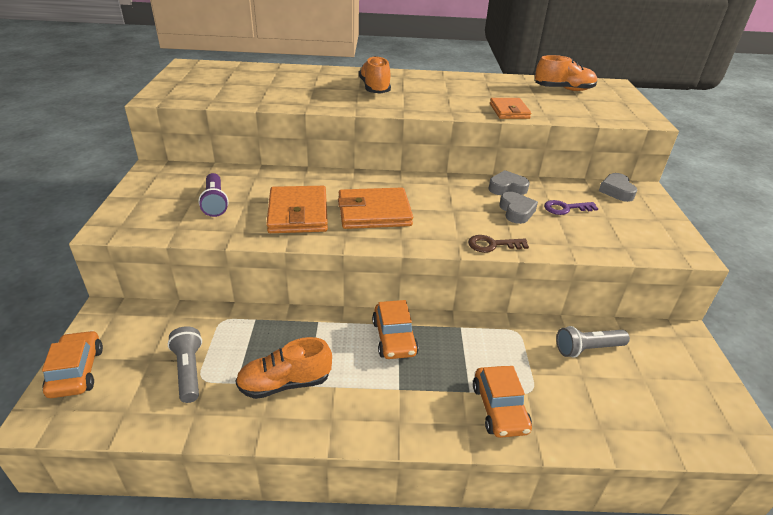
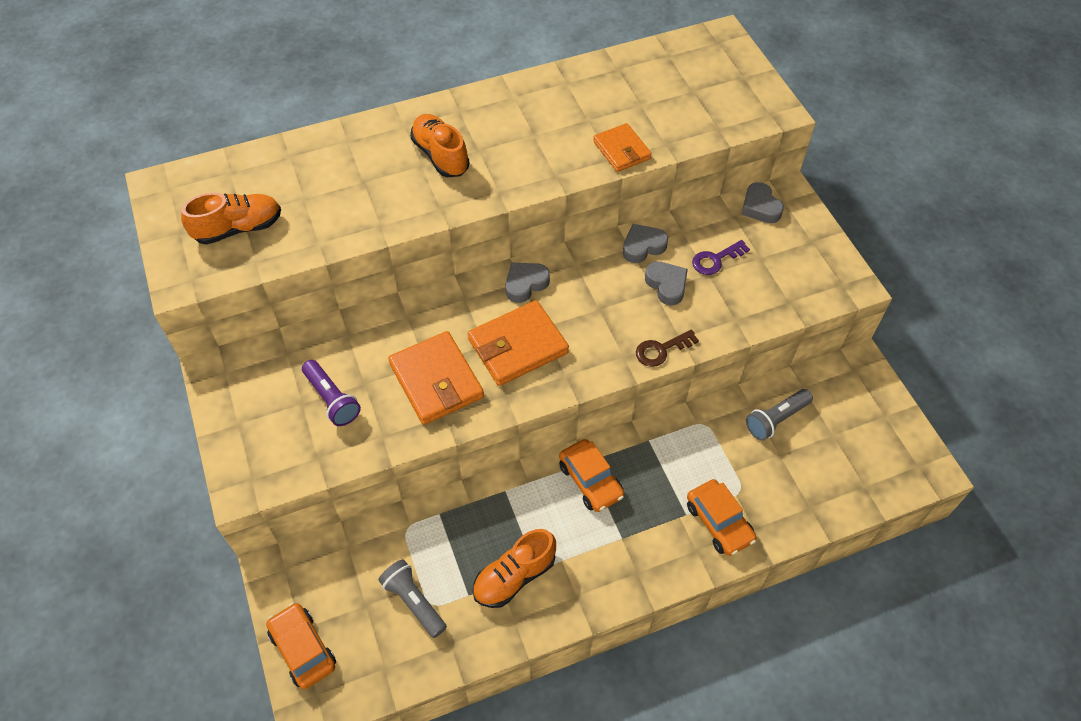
camera: 20 degrees left, 20 degrees up
(402, 184) = (525, 284): none -> grey heart
(563, 89) = (667, 72): orange shoe -> orange shoe (238, 228)

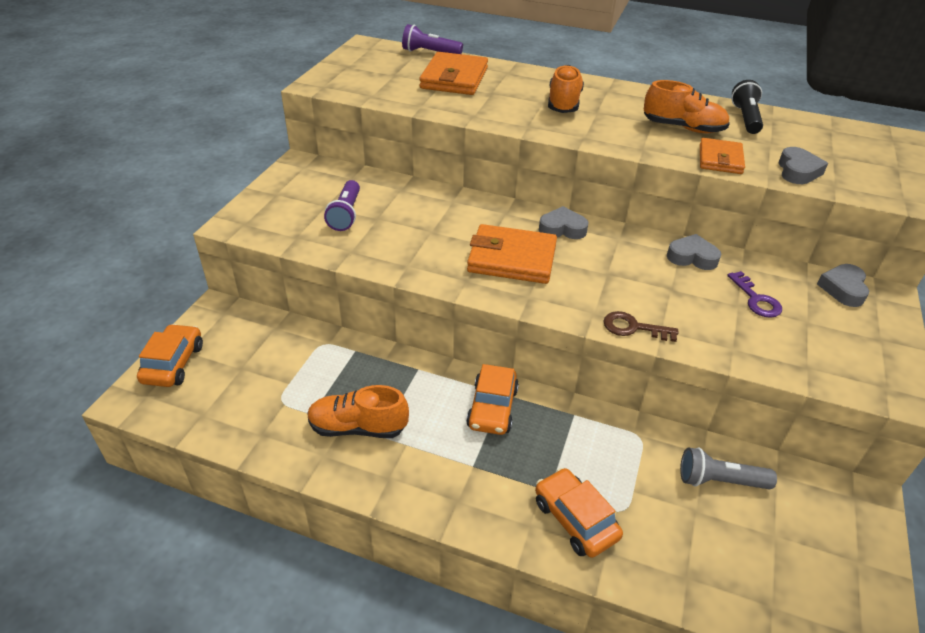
camera: 40 degrees right, 15 degrees down
(238, 228) = (382, 79): orange shoe -> orange shoe (683, 128)
(241, 157) = (430, 53): none -> purple flashlight
(414, 601) = (272, 389): grey flashlight -> none
(436, 381) = (427, 244): orange wallet -> orange wallet (454, 78)
(598, 81) = (745, 118): none -> black flashlight
(666, 285) = (687, 291): grey heart -> grey heart (797, 171)
(715, 260) = (756, 299): purple key -> purple key turned 120 degrees counterclockwise
(719, 522) = (575, 519): orange car -> orange car turned 135 degrees clockwise

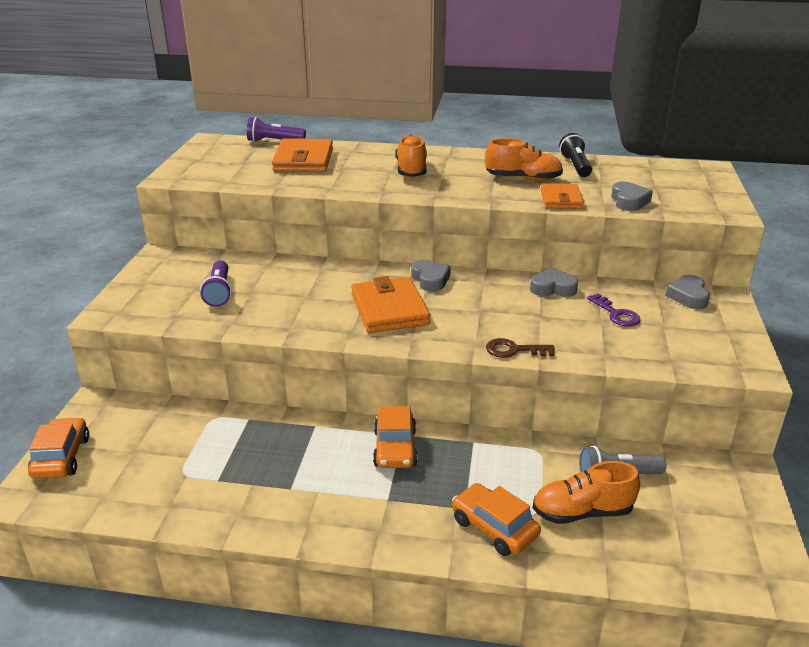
camera: 10 degrees left, 10 degrees down
(358, 427) = (267, 484): orange shoe -> orange shoe (582, 512)
(512, 259) = (389, 309): orange wallet -> orange wallet turned 75 degrees clockwise
(562, 229) = (430, 280): grey heart -> grey heart turned 75 degrees clockwise

